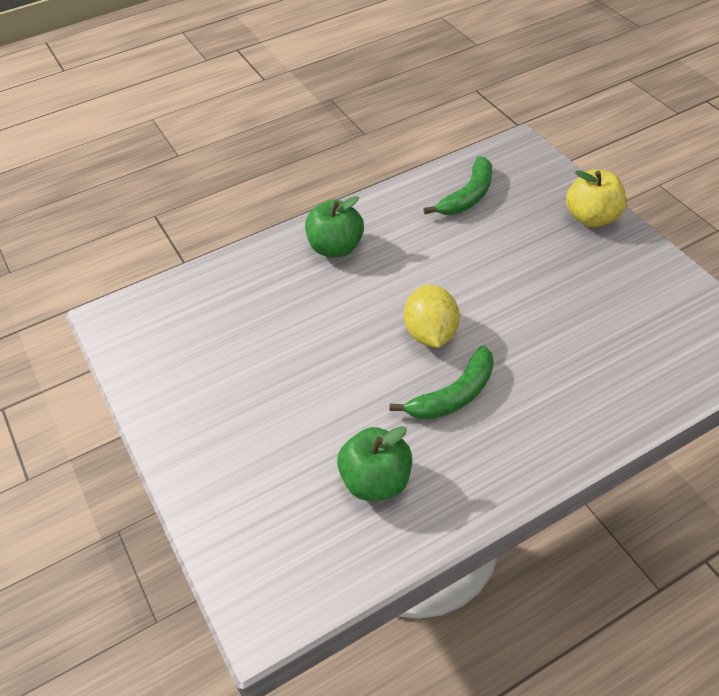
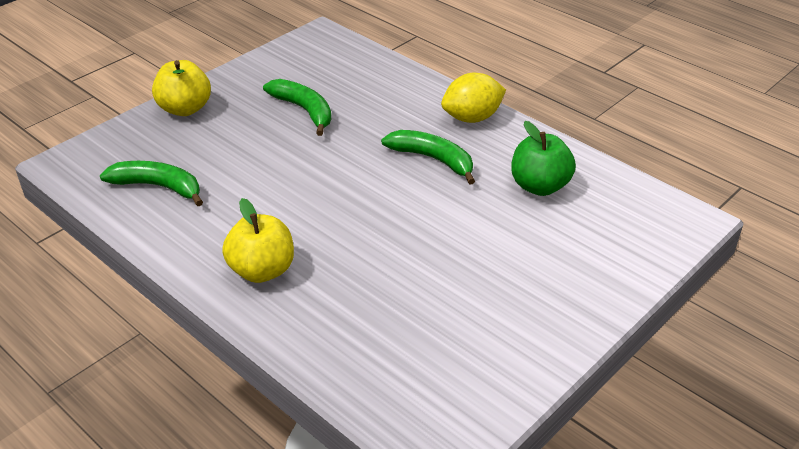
camera: 110 degrees left, 10 degrees down
(335, 247) = (262, 270): green apple -> yellow apple
(430, 333) = (368, 182): yellow lemon -> yellow lemon (472, 118)
(572, 304) = (304, 110): none -> green banana

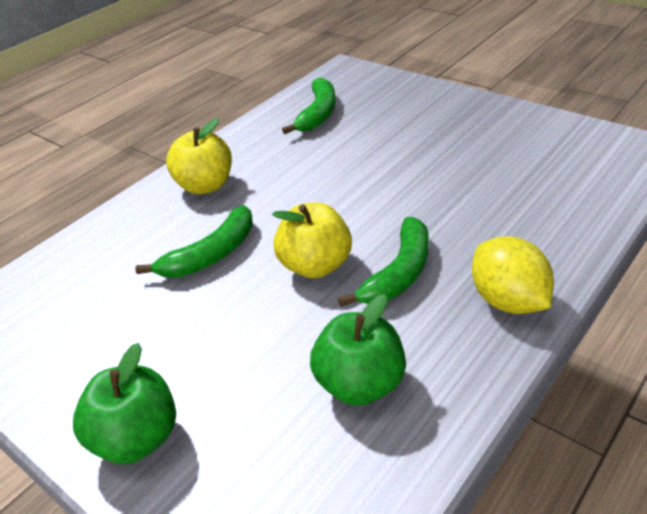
camera: 90 degrees right, 0 degrees up
(185, 109) = (441, 100): yellow apple -> yellow apple (316, 265)
(304, 110) = (467, 165): green banana -> green banana (211, 254)
(584, 293) = (137, 438): none -> green apple

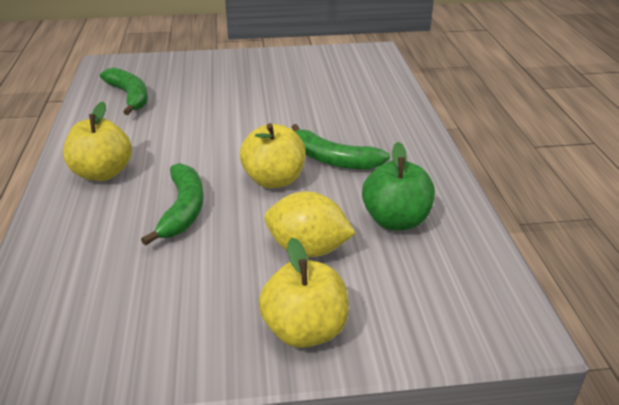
camera: 50 degrees left, 5 degrees down
(137, 438) = (305, 330): green apple -> yellow apple
(399, 273) = (333, 159): green banana -> green banana turned 135 degrees clockwise
(508, 300) = (411, 145): yellow lemon -> yellow lemon (308, 249)

